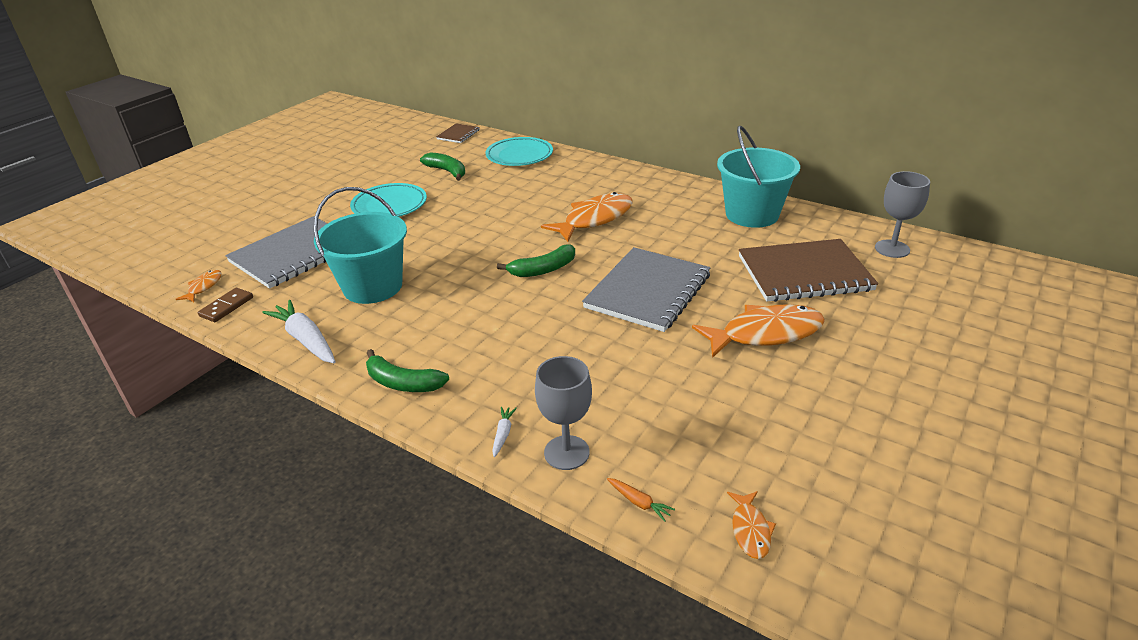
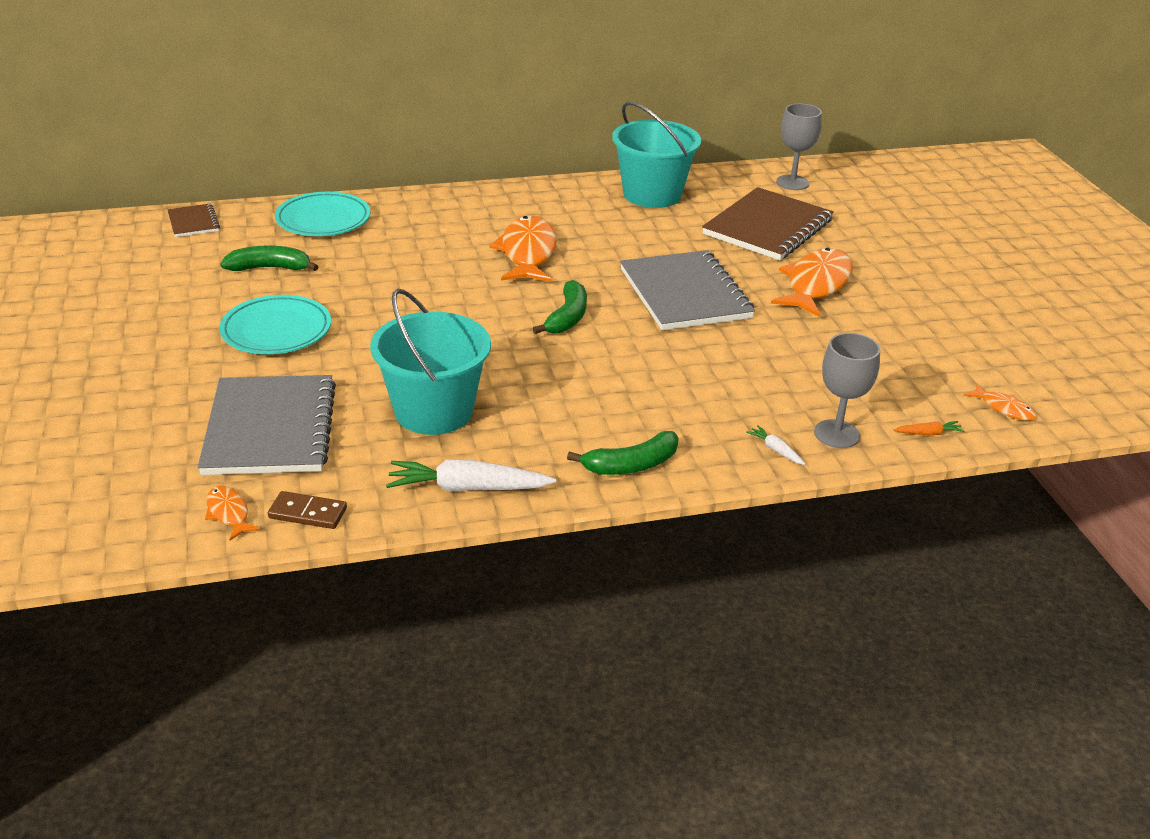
camera: 50 degrees left, 0 degrees up
(226, 307) = (308, 513): brown domino -> brown domino turned 60 degrees counterclockwise

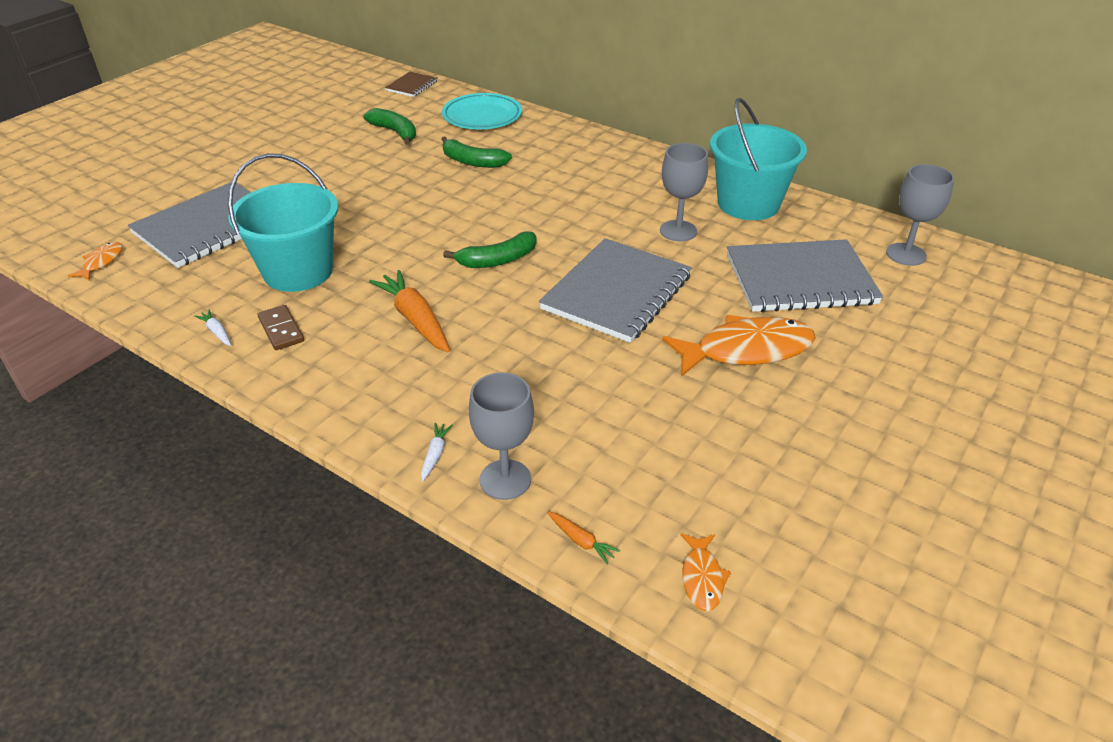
camera: 50 degrees right, 5 degrees up
(276, 330) = (324, 172): turquoise plate -> none
(308, 513) = (127, 288): brown domino -> brown domino (281, 330)
(468, 488) = (217, 332): white carrot -> white carrot, size x0.46
(528, 253) = (563, 201): orange fish -> none
(595, 387) = (415, 319): none -> orange carrot
(631, 465) = (325, 389): green banana -> green banana (472, 162)
(644, 234) = (678, 231): none -> grey goblet
(768, 227) = (800, 279): brown notebook -> grey notebook

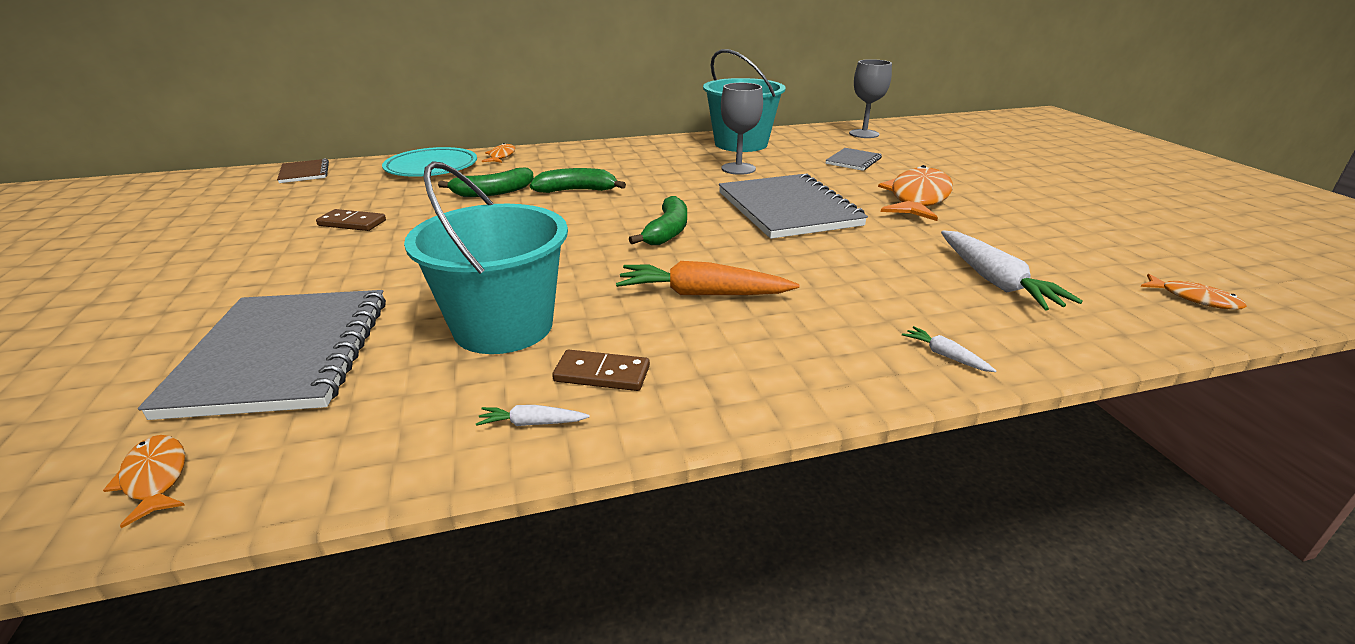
camera: 50 degrees left, 10 degrees down
(363, 148) = (352, 223): none -> brown domino
(395, 132) = (362, 202): green banana -> green banana (577, 190)
(505, 479) = (1013, 334): grey goblet -> none
(543, 125) = (501, 156): none -> orange fish
(581, 541) = (1125, 329): orange carrot -> none
(598, 447) = (995, 281): none -> white carrot
(800, 279) = (853, 161): grey notebook -> grey notebook, size x0.48

